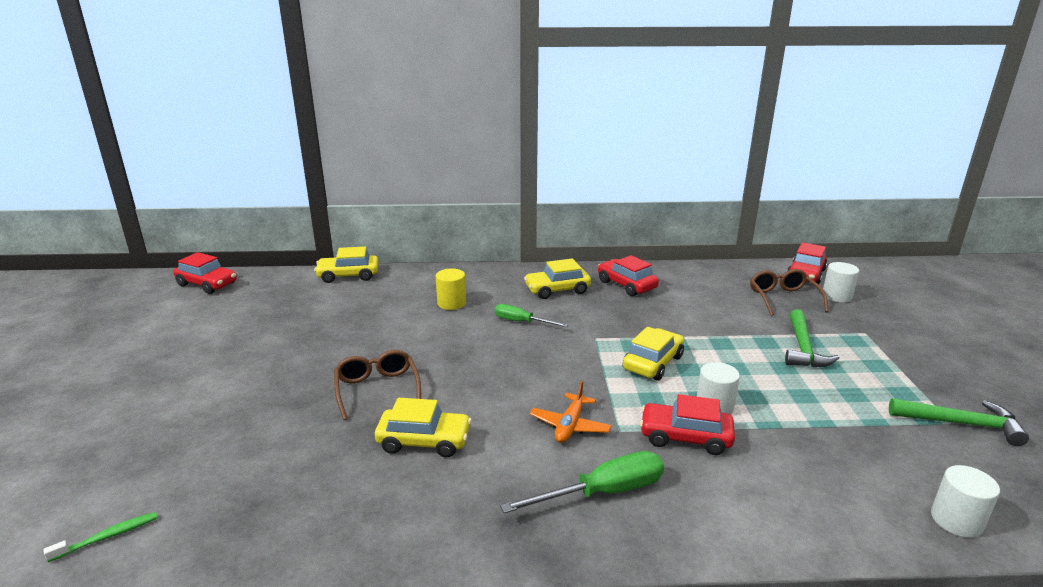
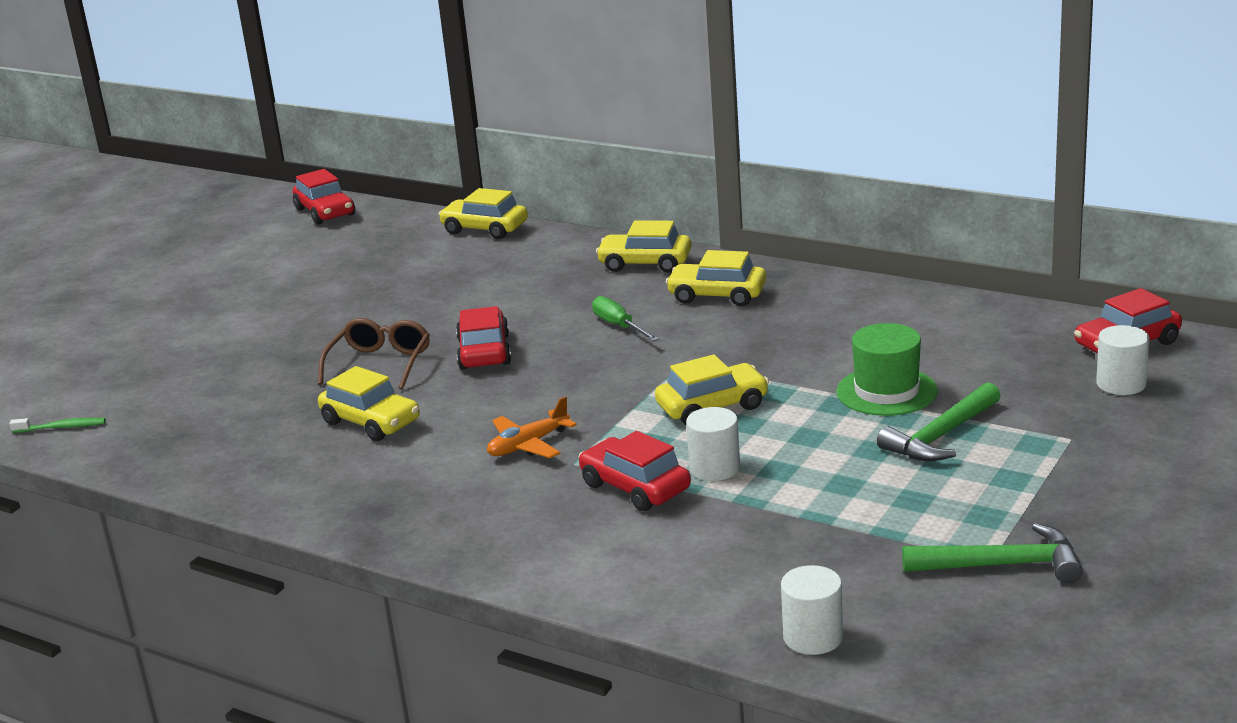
camera: 35 degrees right, 0 degrees up
(451, 303) = (564, 287): yellow cylinder -> none
(486, 279) = (645, 263): none -> yellow car
(603, 492) = (482, 509): green screwdriver -> none
(626, 285) = (821, 306): red car -> red car (484, 352)
(735, 328) = (886, 391): none -> green hat
(783, 299) = (1026, 370): brown glasses -> none
(961, 424) = (1002, 565): green hammer -> green hammer turned 45 degrees counterclockwise

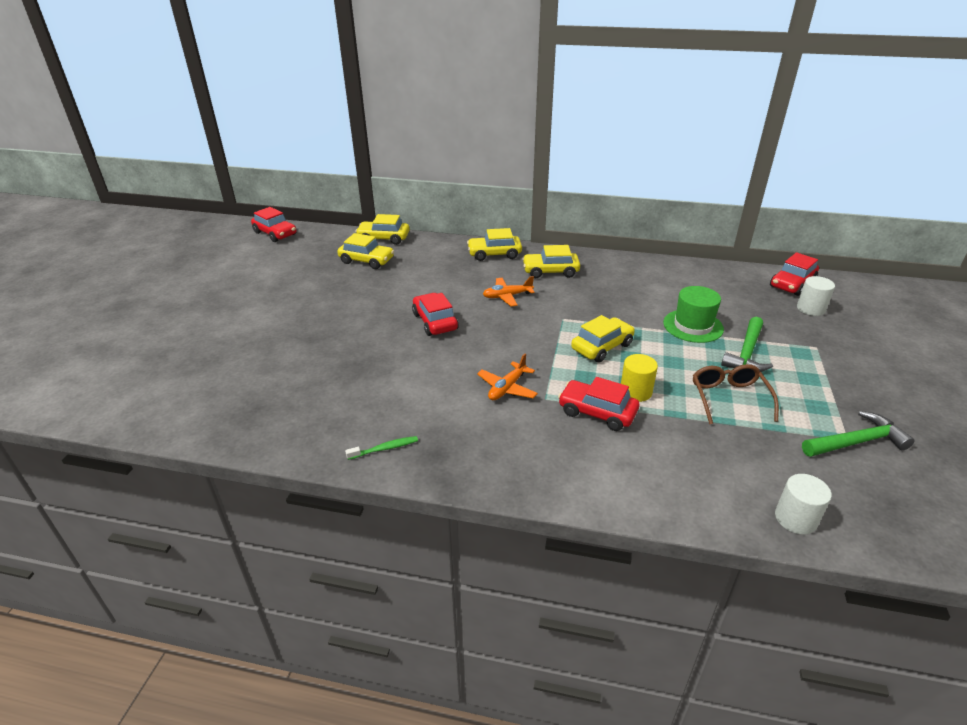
camera: 20 degrees left, 10 degrees up
(62, 427) = (160, 412): green toothbrush -> green toothbrush (384, 448)
(371, 422) = (390, 382): yellow car -> yellow car (366, 261)
(380, 364) = (371, 337): brown glasses -> brown glasses (729, 398)
(619, 326) = (507, 296): green screwdriver -> orange plane
(715, 468) = (635, 391): white cylinder -> yellow cylinder

